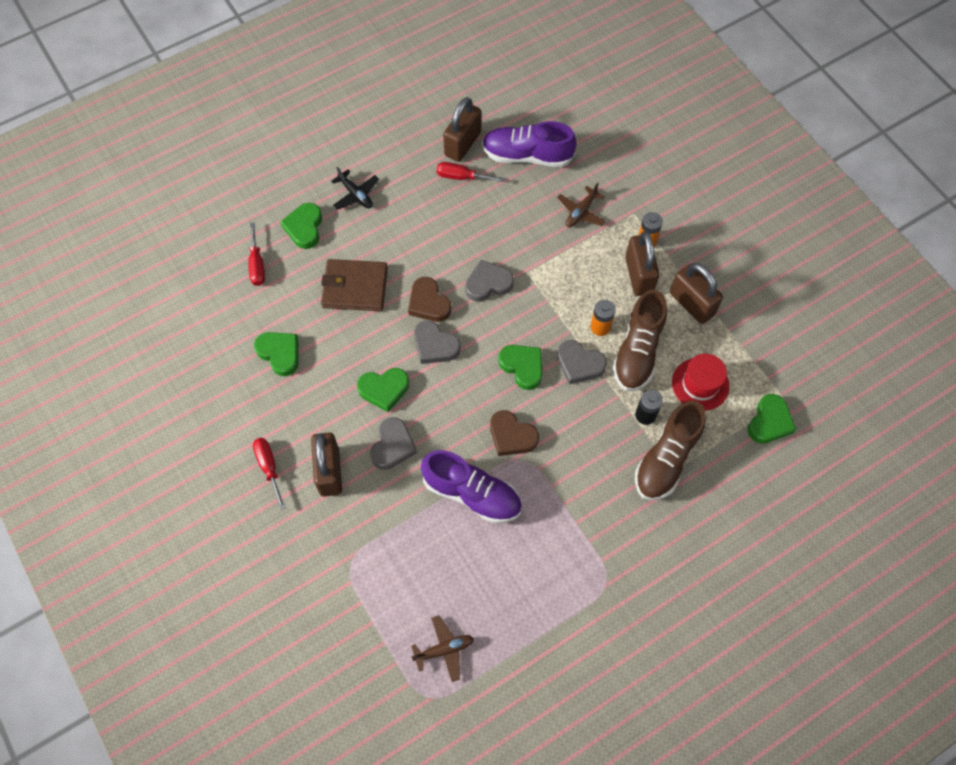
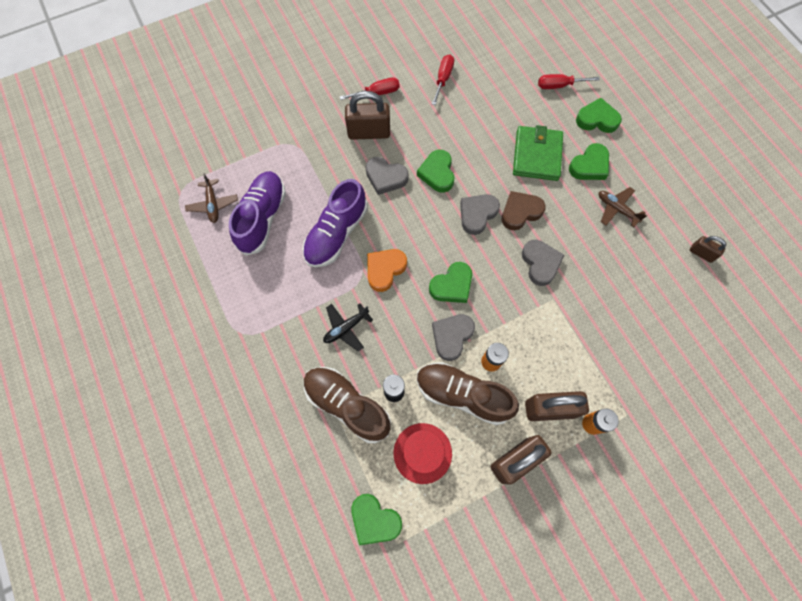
camera: 95 degrees right, 5 degrees up
(280, 354) = (475, 101): green heart -> green heart (589, 166)
(355, 287) = (537, 155): brown wallet -> green wallet
(356, 194) = (634, 159): black plane -> black plane (346, 328)
(461, 177) = (661, 249): red screwdriver -> red screwdriver (443, 79)
(462, 144) = (701, 253): brown padlock -> brown padlock, size x0.54
(512, 436) = (385, 270): brown heart -> orange heart
(527, 155) = (693, 313): purple shoe -> purple shoe (262, 218)
(581, 212) = (625, 359): brown plane -> brown plane (616, 209)

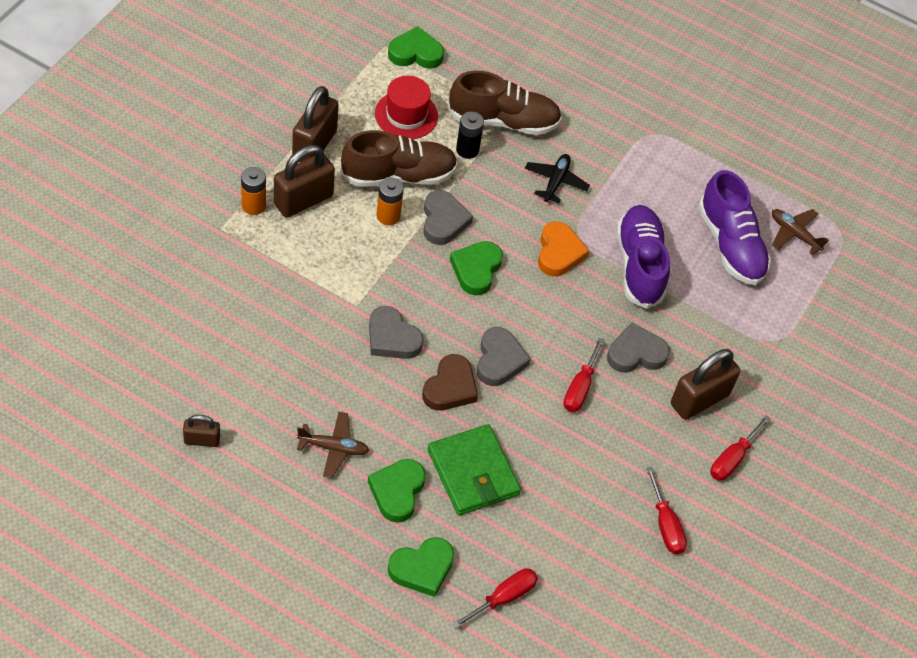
camera: 140 degrees right, 15 degrees down
(437, 173) = (580, 388): green heart -> red screwdriver

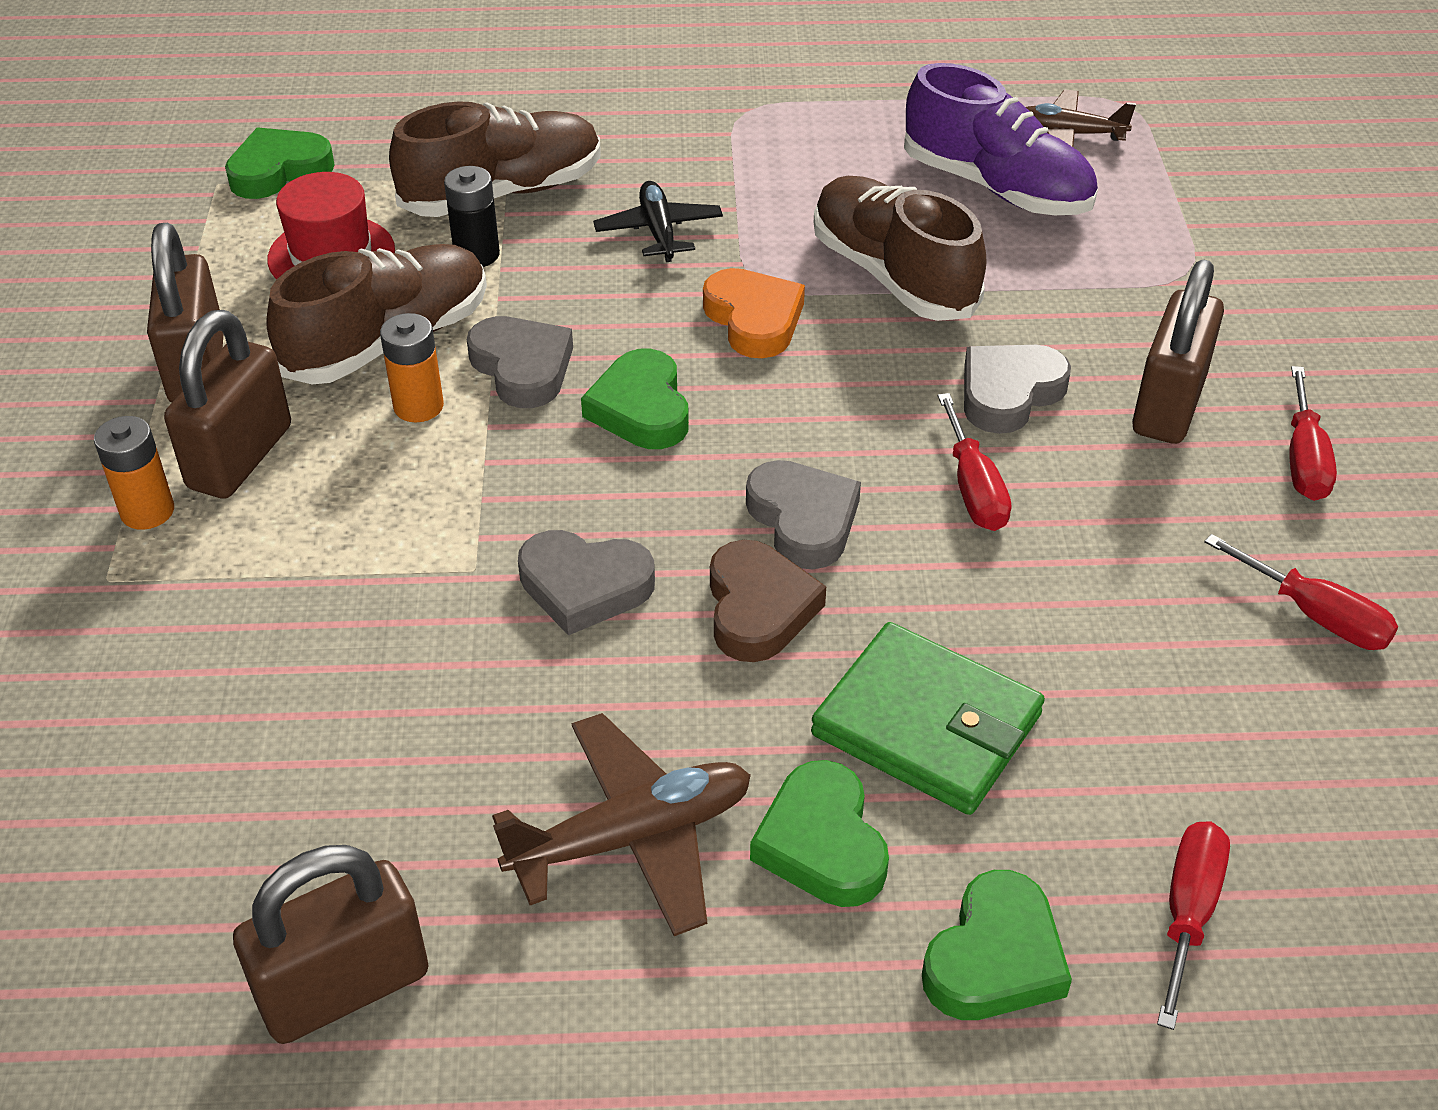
camera: 25 degrees left, 10 degrees down
(202, 440) = (344, 987): brown padlock -> brown padlock, size x1.86
(333, 448) = (632, 837): brown plane -> brown plane, size x1.52
(639, 265) = (893, 275): purple shoe -> brown shoe

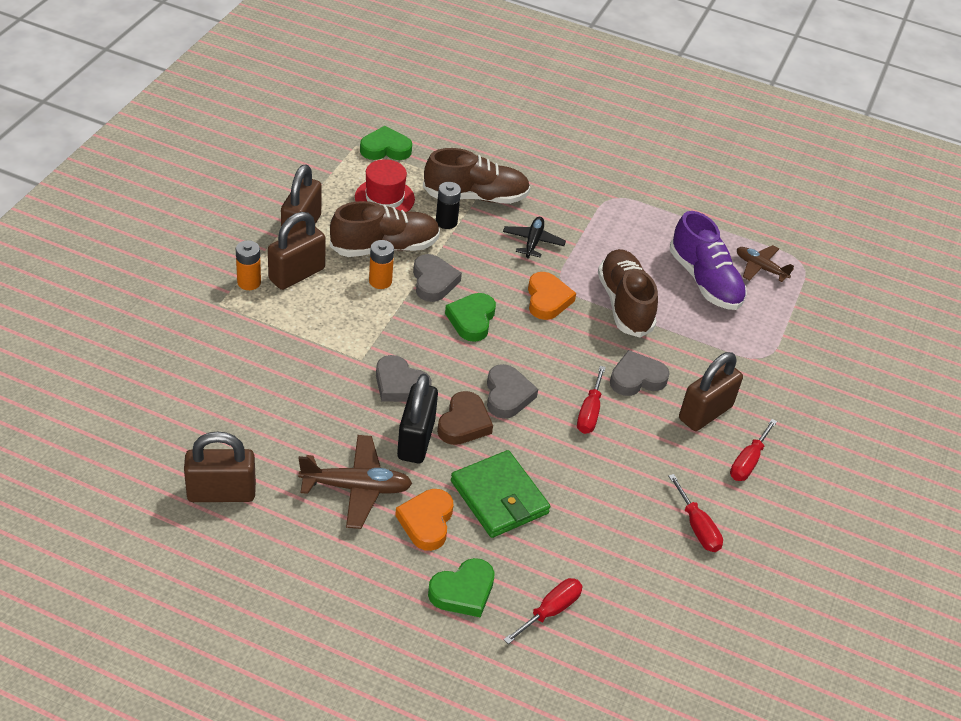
camera: 20 degrees right, 0 degrees up
(688, 683) = (416, 440): none -> black padlock
(822, 843) = (426, 522): green heart -> orange heart

